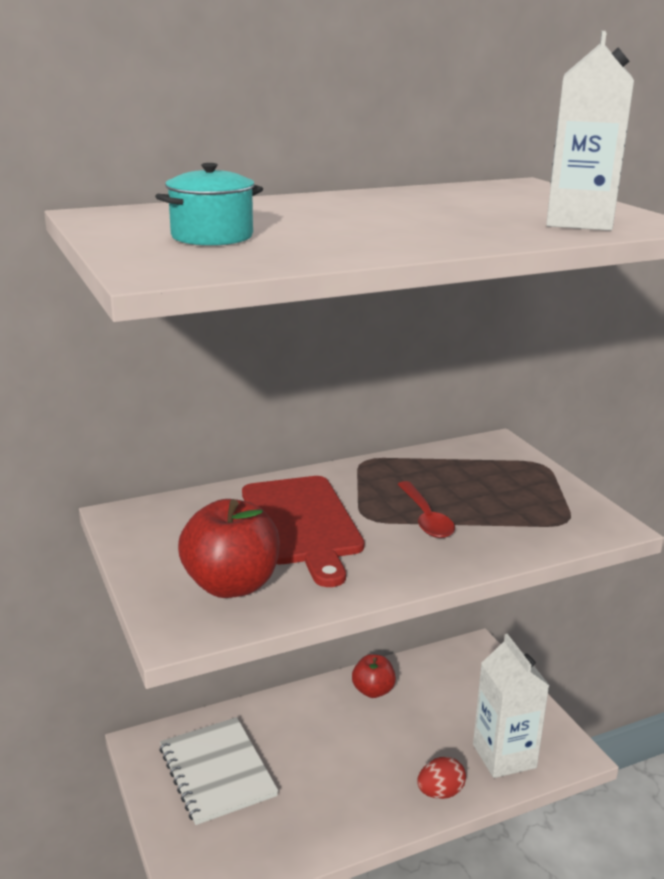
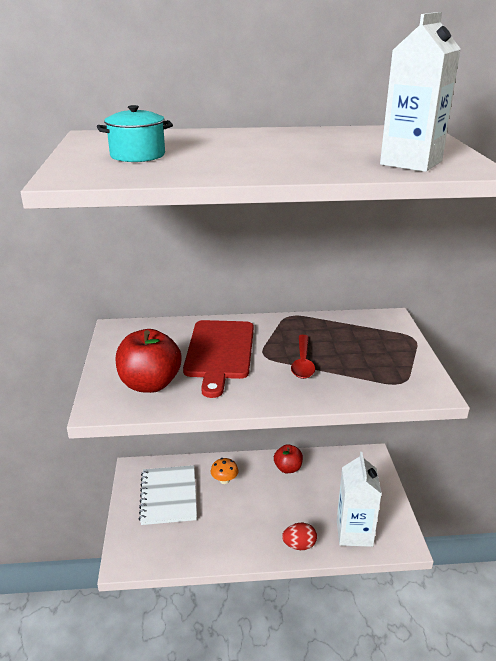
camera: 20 degrees right, 5 degrees up
(290, 728) = (224, 480): none -> orange mushroom

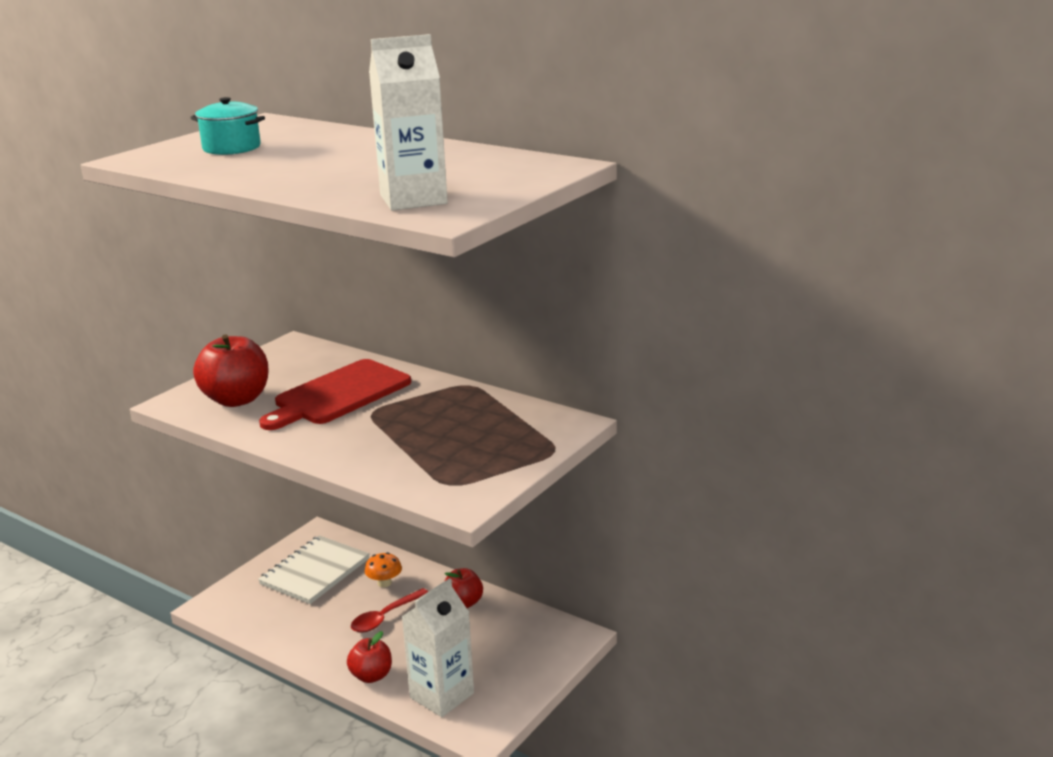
camera: 40 degrees right, 5 degrees down
(299, 545) = (371, 676): red egg -> red apple
(303, 362) = (393, 431): red spoon -> red spoon (385, 617)

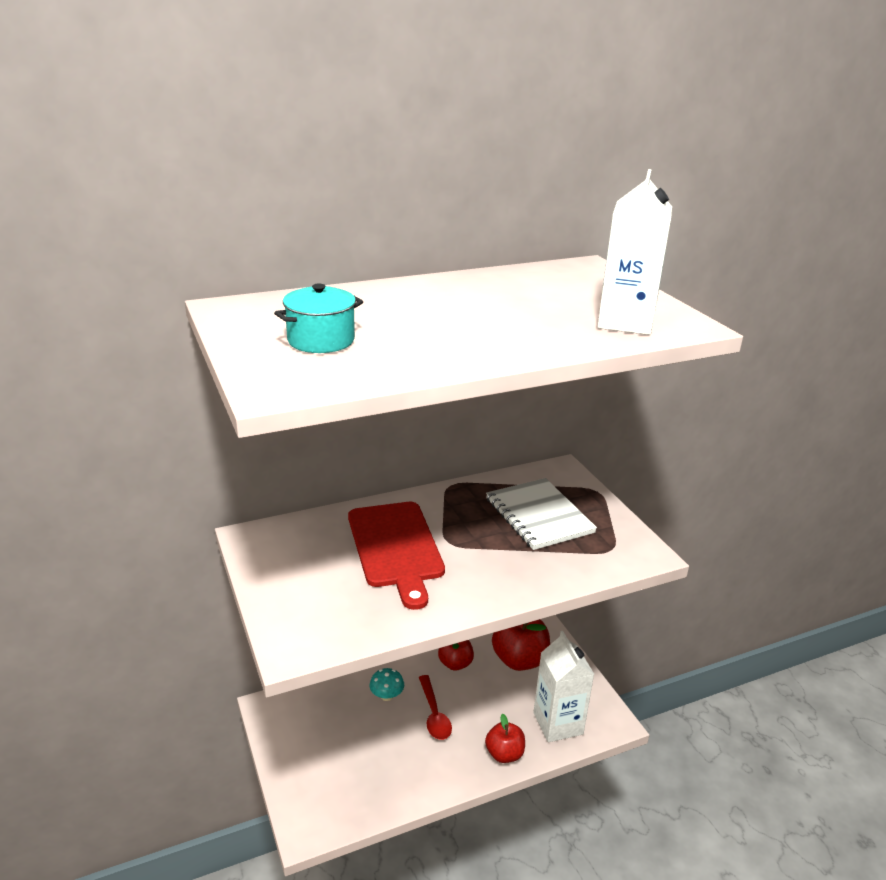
camera: 60 degrees left, 5 degrees up
(237, 399) = (336, 606): red apple -> red apple (519, 660)
(315, 572) = (326, 732): white notebook -> white notebook (539, 515)
(384, 583) = (386, 696): orange mushroom -> turquoise mushroom

